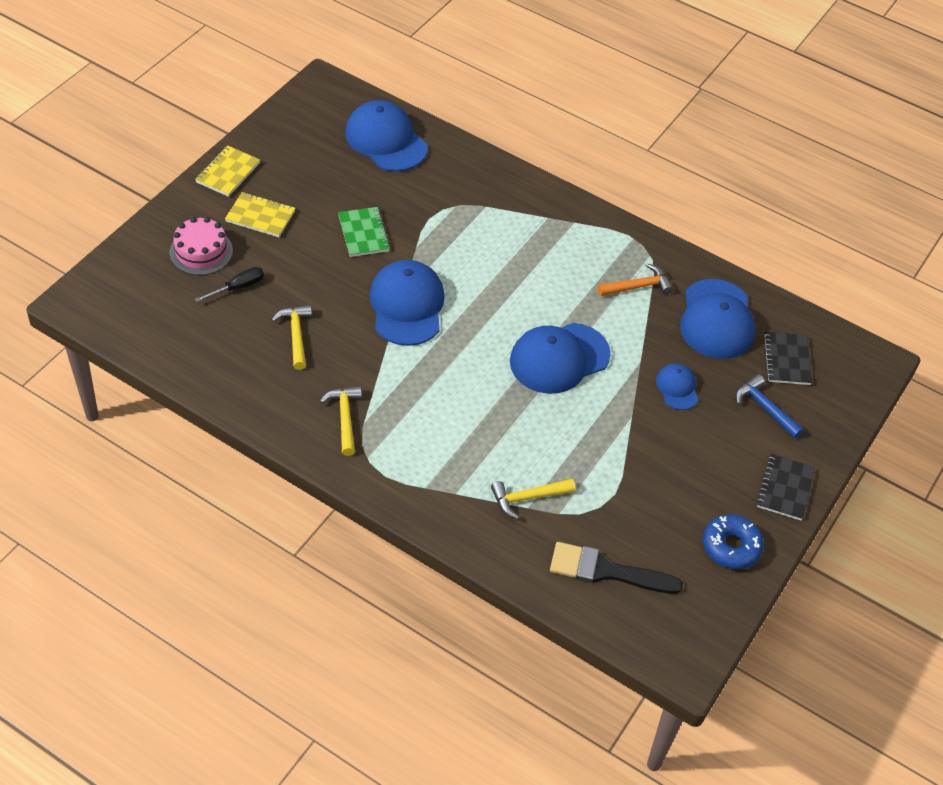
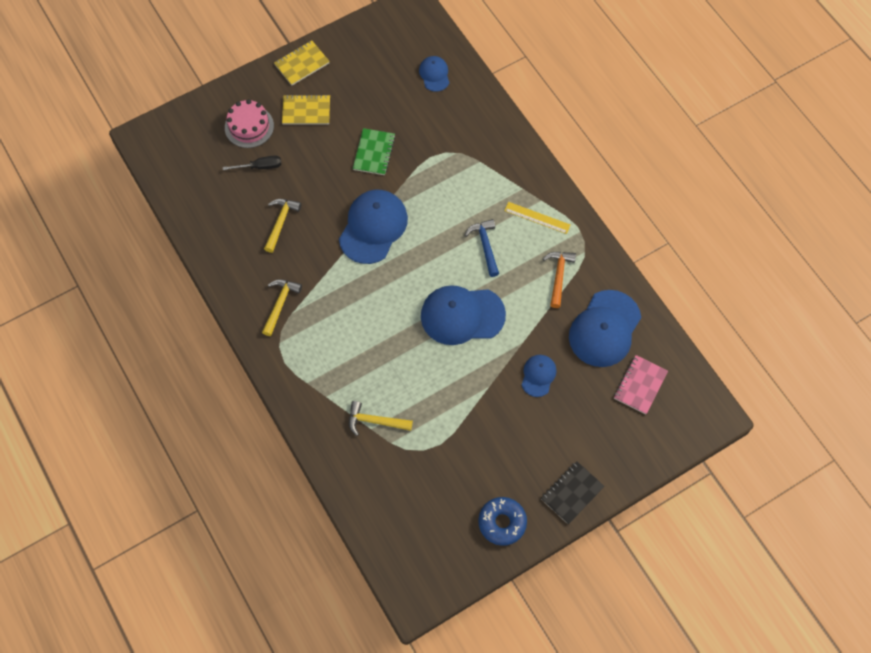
camera: 30 degrees right, 15 degrees up
(260, 216) = (306, 111): yellow notebook -> yellow notebook turned 45 degrees counterclockwise
(386, 140) = (434, 74): blue cap -> blue cap, size x0.52
(580, 239) = (537, 218): none -> yellow ruler
(606, 571) = (399, 502): black brush -> none
(638, 287) = (558, 276): orange hammer -> orange hammer turned 90 degrees counterclockwise
(765, 408) = (597, 420): blue hammer -> blue hammer (485, 246)
(786, 360) = (640, 385): black notebook -> pink notebook

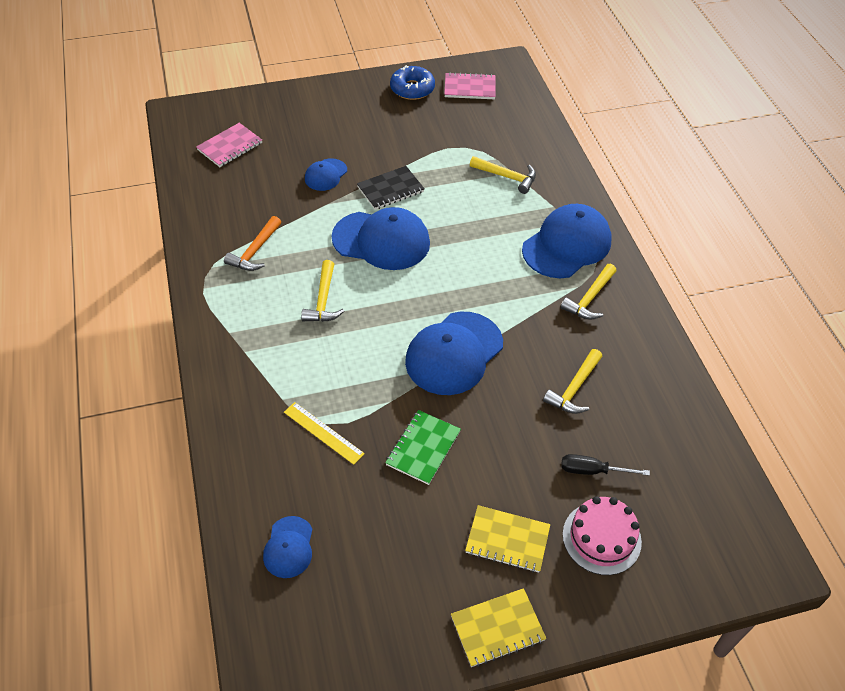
camera: 165 degrees left, 15 degrees down
(443, 543) = (470, 88): none -> pink notebook
(485, 246) = (323, 300): blue hammer -> yellow hammer
(537, 218) = (245, 314): yellow ruler -> yellow ruler (323, 433)
(572, 493) = (340, 93): black notebook -> black notebook (390, 189)
(604, 329) = (235, 195): blue cap -> blue cap (567, 245)

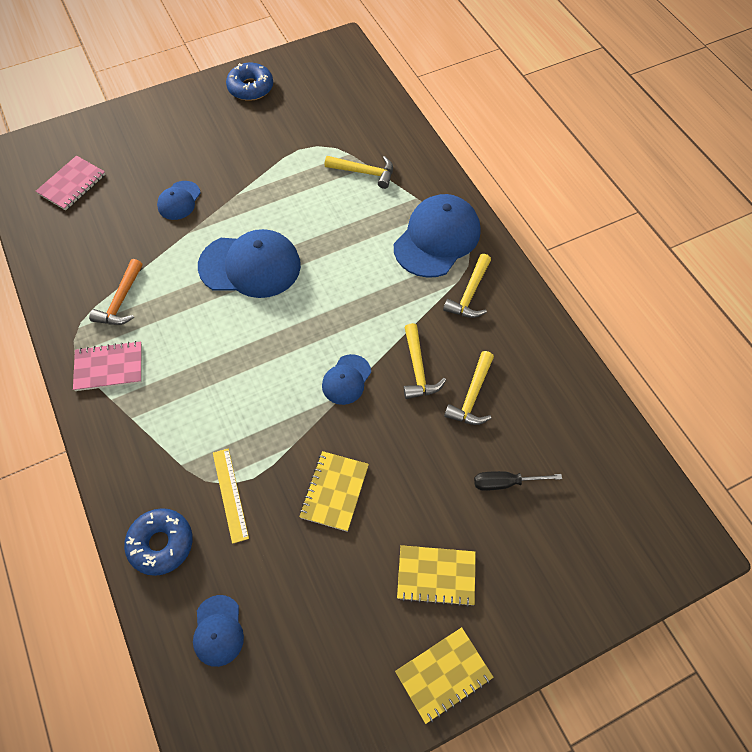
camera: 10 degrees left, 10 degrees up
(250, 463) = (161, 544): none -> blue donut
(323, 300) = (202, 344): yellow hammer -> yellow hammer (418, 369)
(323, 433) = (230, 494): yellow ruler -> yellow ruler turned 45 degrees clockwise
(390, 189) = (249, 206): black notebook -> none
(423, 448) = (334, 491): green notebook -> yellow notebook
(454, 353) = (346, 379): blue cap -> blue cap, size x0.52
(470, 88) = (309, 77): pink notebook -> pink notebook (109, 367)
(601, 538) = (527, 554): pink cake -> none

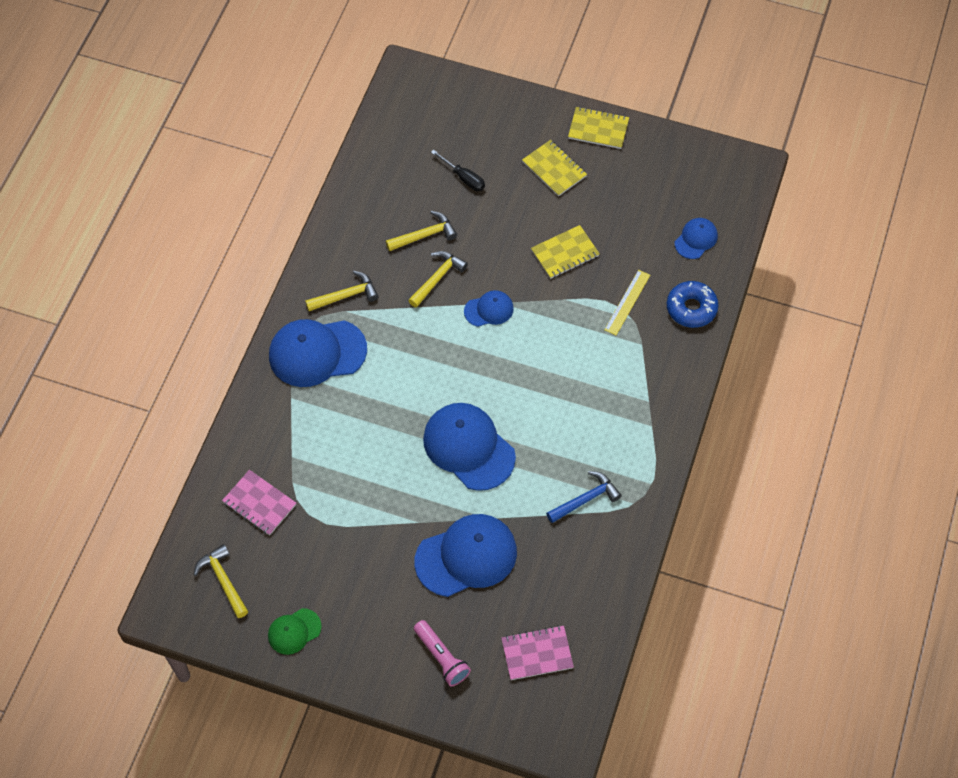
camera: 135 degrees left, 0 degrees up
(109, 367) = (635, 451): pink notebook -> pink notebook (259, 504)
(121, 300) = (585, 499): orange hammer -> blue hammer
(139, 139) = (441, 657): none -> pink flashlight
(179, 201) = (466, 556): blue cap -> blue cap, size x1.94
(250, 88) = (294, 631): blue donut -> green cap
(364, 172) = (302, 454): yellow hammer -> yellow hammer (223, 580)

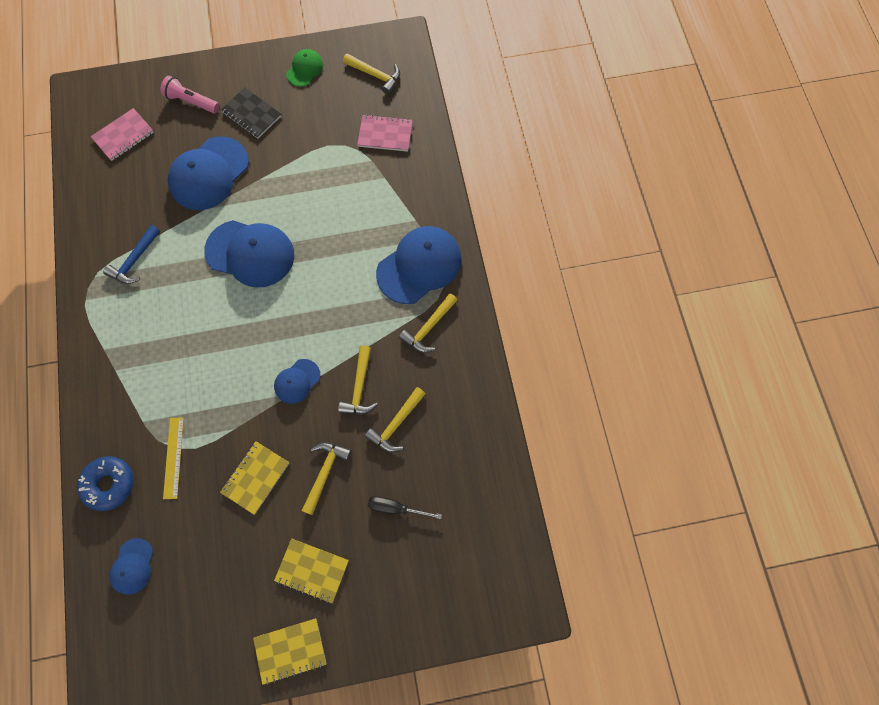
camera: 150 degrees right, 10 degrees up
(384, 604) = (251, 114): none -> black notebook
(506, 229) = (325, 473): none -> yellow hammer

